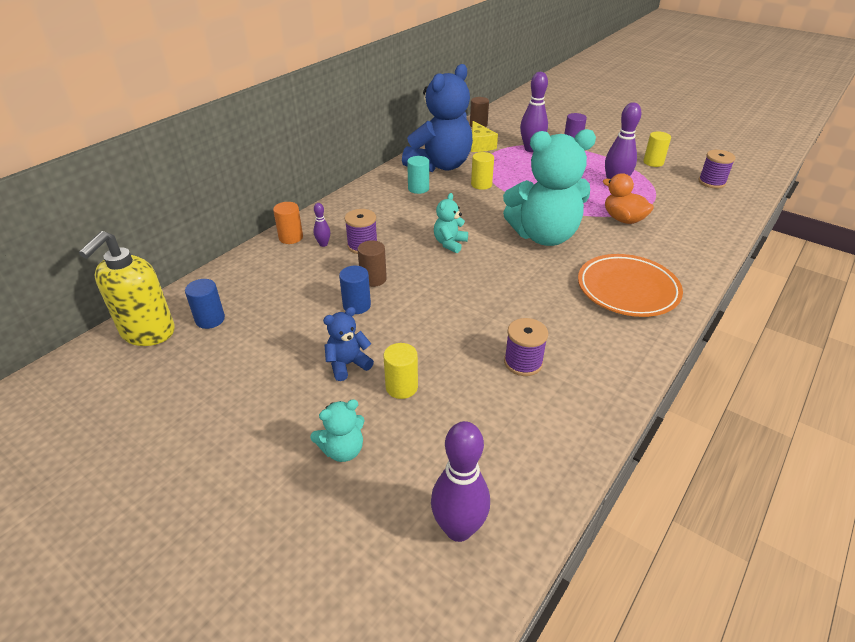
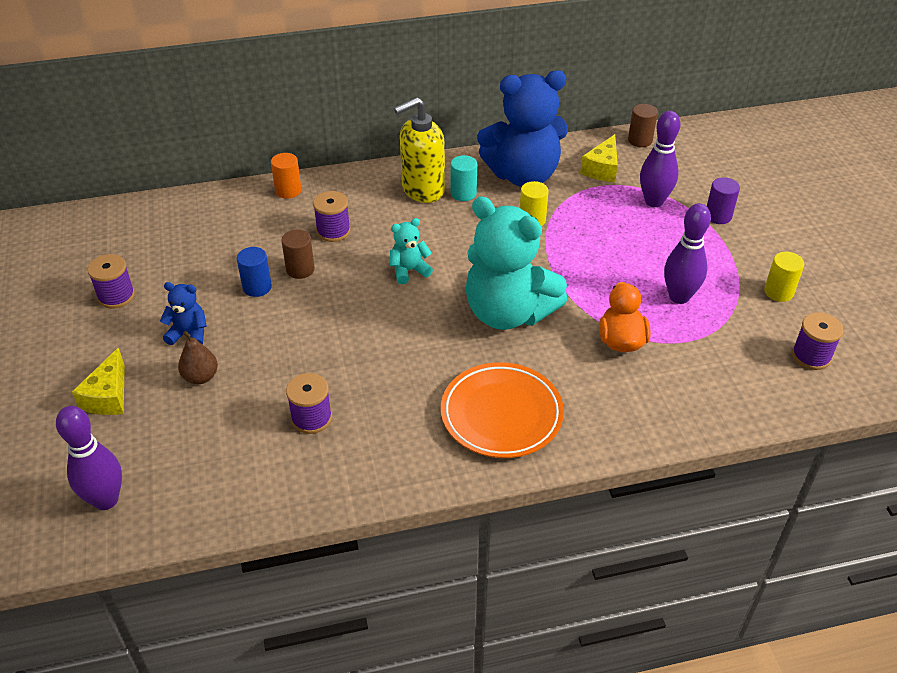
camera: 40 degrees right, 5 degrees up
(148, 332) = (99, 224): yellow soap dispenser -> yellow soap dispenser (422, 190)
(210, 319) = (147, 237): blue cylinder -> none
(241, 374) = (116, 296): none -> purple spool
(323, 244) = (305, 212): purple bowling pin -> none
(343, 450) = (108, 396): turquoise teddy bear -> yellow cheese
(401, 387) = (201, 377): yellow cylinder -> brown pear

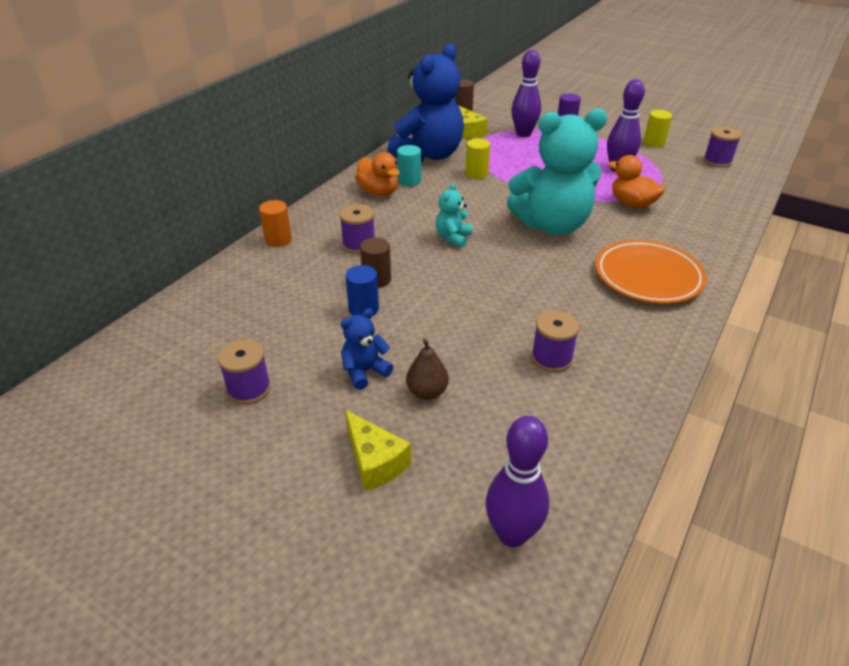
camera: 45 degrees left, 5 degrees down
(422, 190) = (378, 192): yellow soap dispenser -> orange duck

